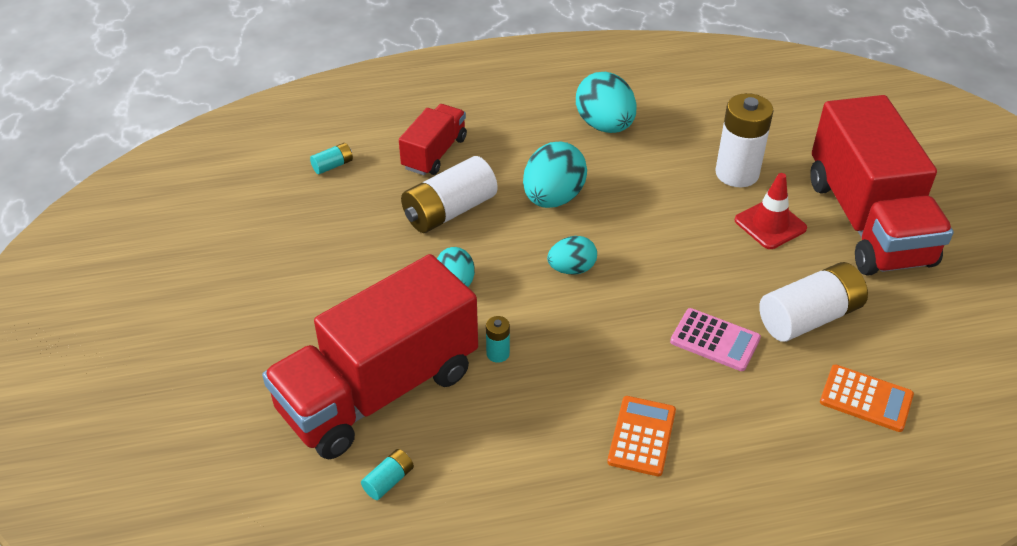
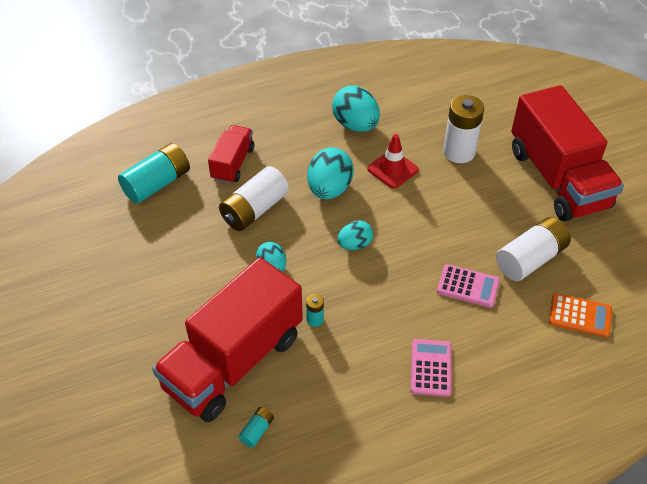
camera: 10 degrees left, 5 degrees up
(333, 165) = (157, 184): turquoise battery -> turquoise battery, size x2.20
(641, 436) = (431, 368): orange calculator -> pink calculator
(770, 224) = (490, 190): red traffic cone -> red traffic cone (392, 169)

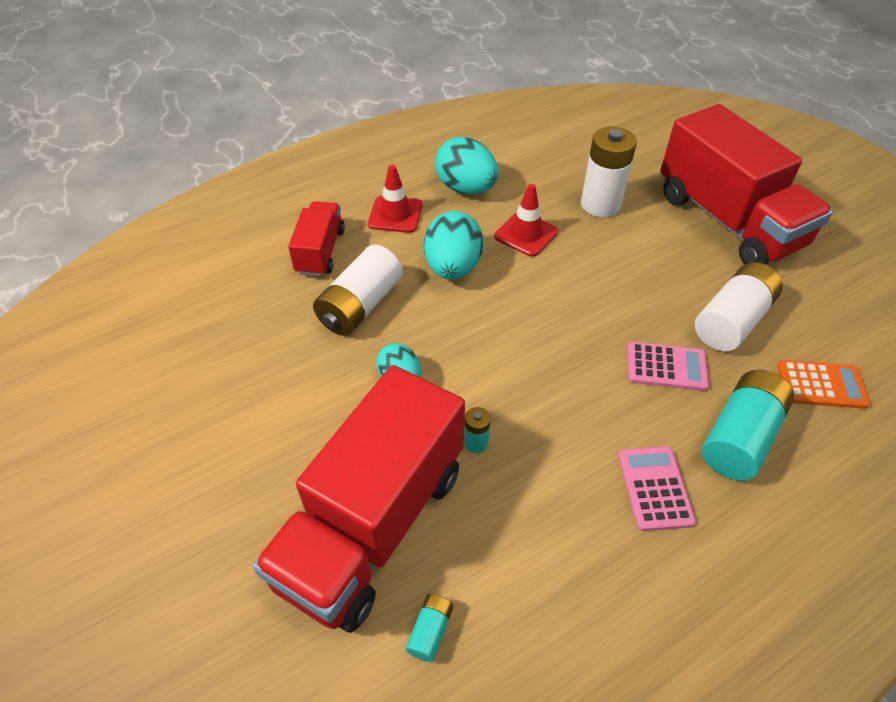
camera: 10 degrees left, 0 degrees up
(157, 184) = (223, 289): turquoise battery -> turquoise battery (739, 437)
(295, 140) = (395, 214): none -> red traffic cone
(355, 244) = (503, 333): turquoise egg -> none

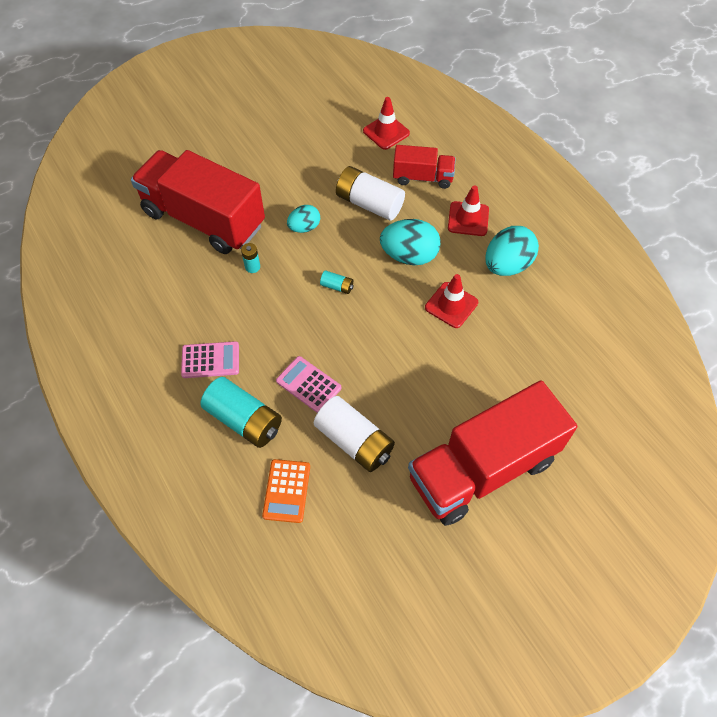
camera: 90 degrees right, 10 degrees up
(225, 286) = (386, 132): none -> red traffic cone
(430, 631) = (142, 245): turquoise battery -> turquoise battery (337, 286)
(600, 205) = (495, 364): white battery -> none
(666, 367) = (308, 384): pink calculator -> pink calculator turned 120 degrees clockwise

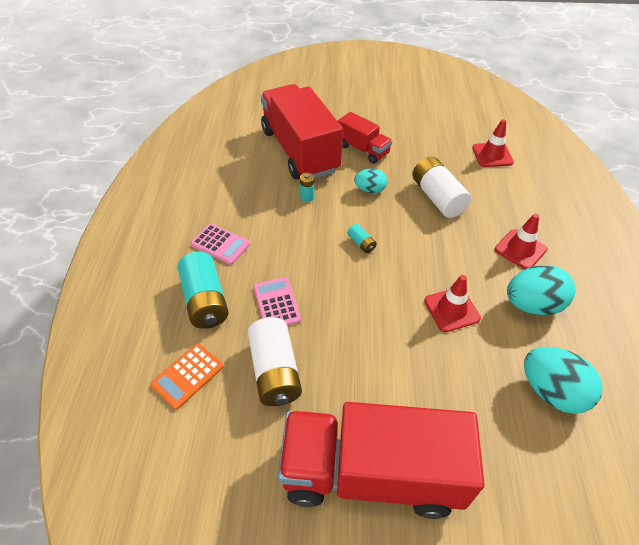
camera: 35 degrees right, 10 degrees down
(409, 256) = (442, 251): turquoise egg -> turquoise egg (551, 391)
(422, 177) = (500, 200): red truck -> red truck (363, 149)

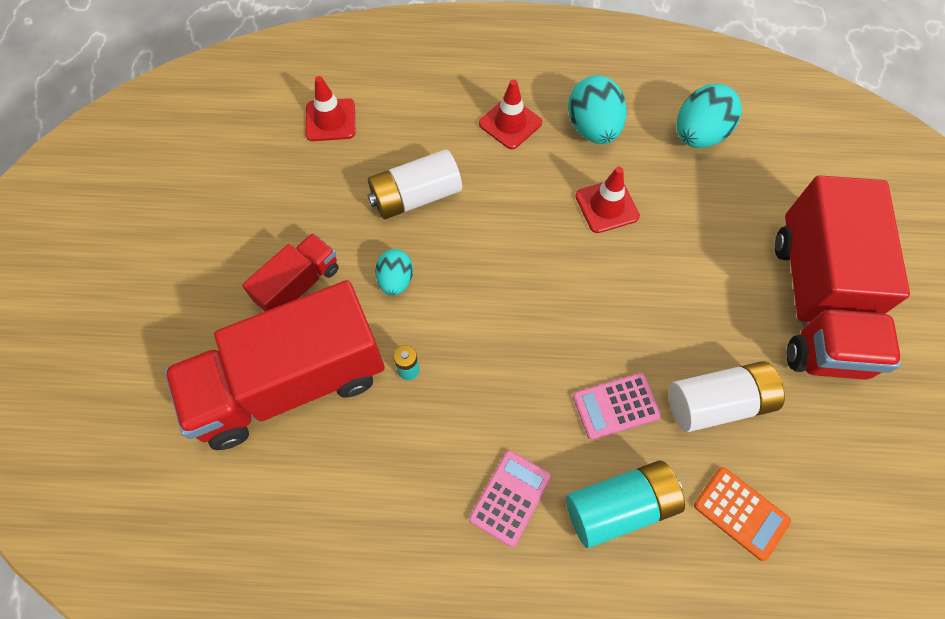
camera: 90 degrees left, 15 degrees up
(361, 243) = (504, 297): turquoise battery -> none

